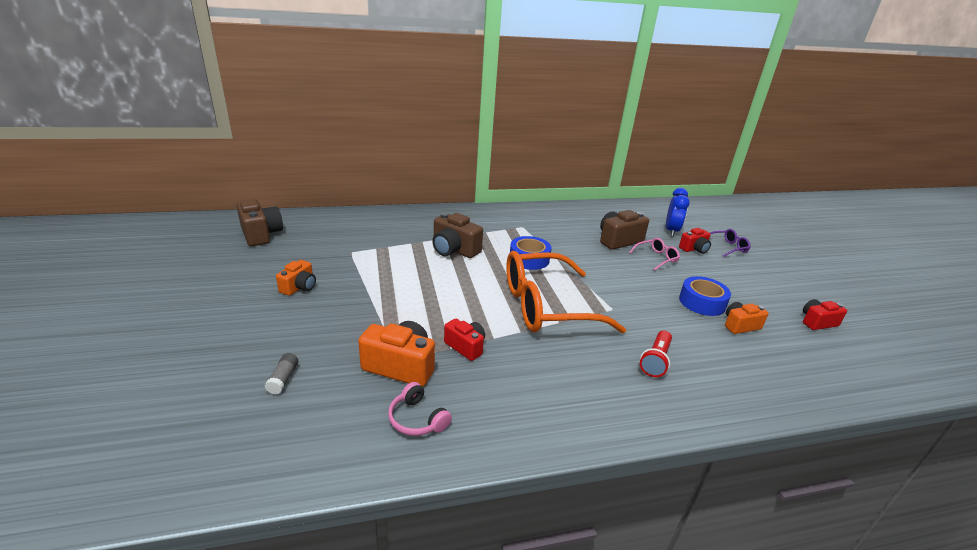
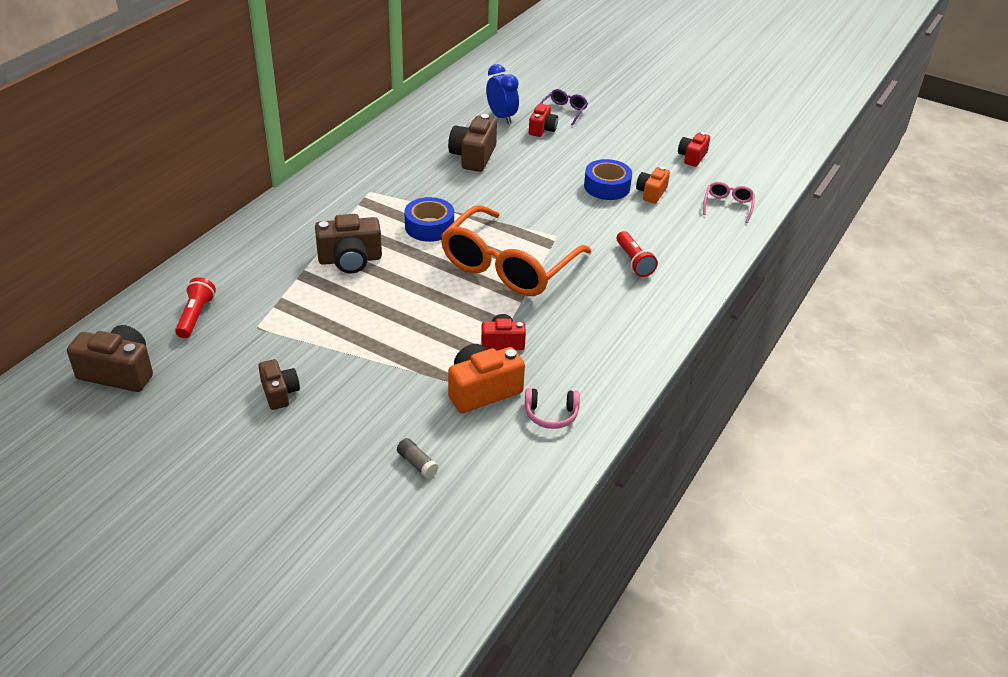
camera: 45 degrees left, 10 degrees up
(299, 287) = (279, 393): orange camera -> brown camera
(335, 232) = (195, 316): none -> red flashlight
(656, 258) = (526, 159): pink glasses -> pink glasses (728, 206)

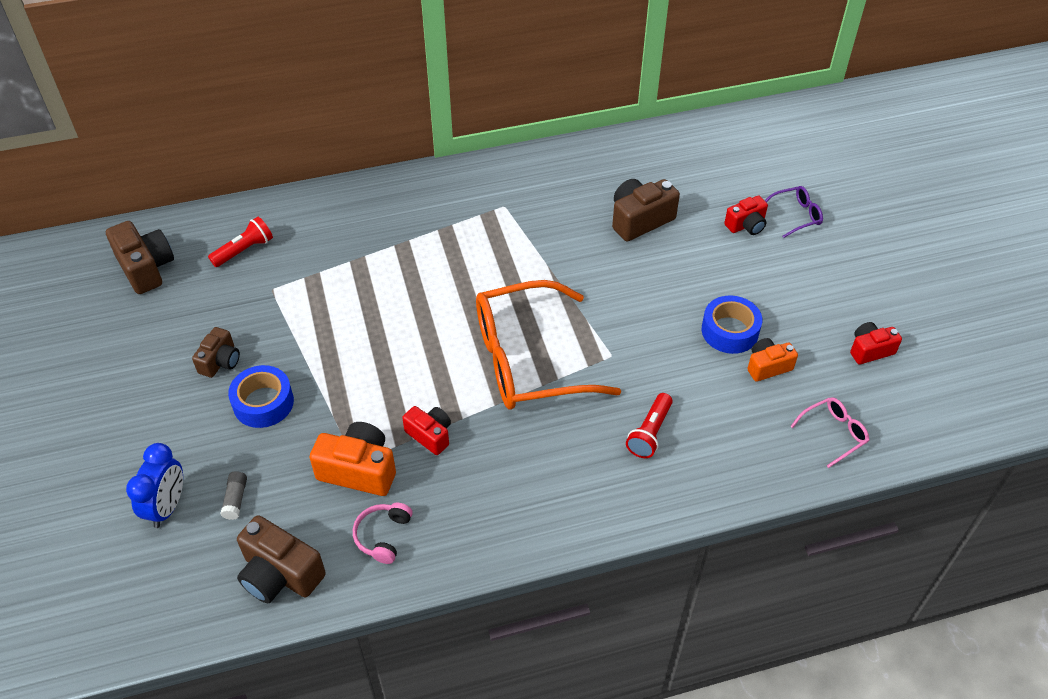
camera: 45 degrees right, 10 degrees up
(350, 260) = (409, 268): brown camera -> brown camera (280, 574)
(429, 227) = (510, 274): blue tape -> blue tape (263, 403)
(501, 117) = (722, 189): blue clock -> blue clock (167, 507)
(551, 414) = (383, 536): pink headphones -> pink headphones turned 60 degrees clockwise

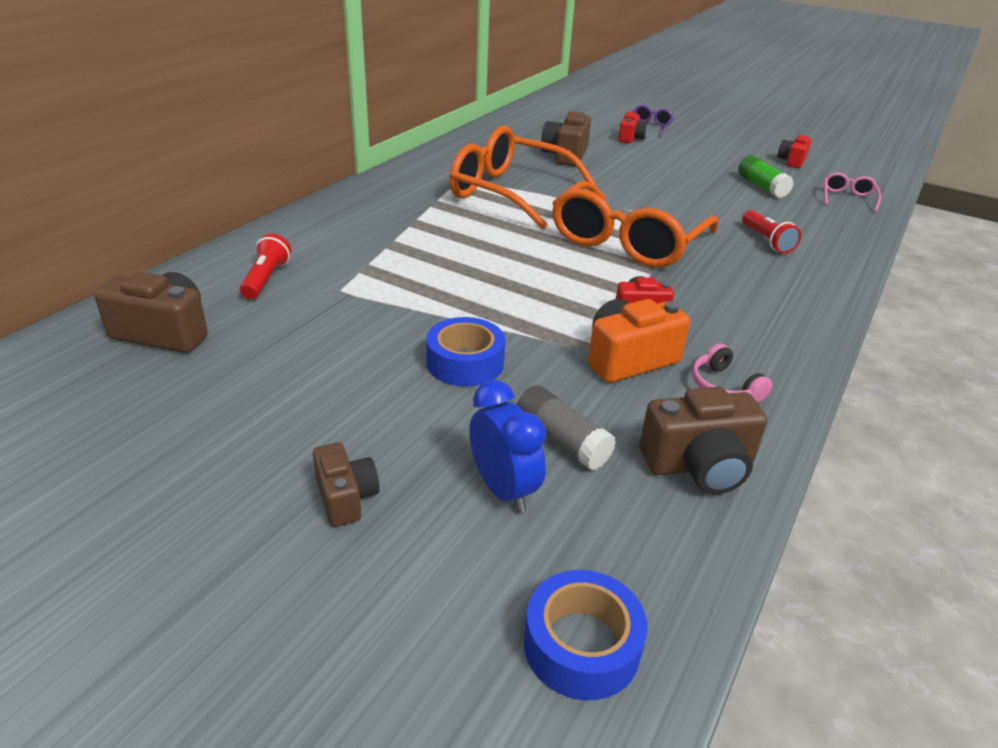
camera: 45 degrees left, 15 degrees down
(220, 361) = (370, 357): brown camera -> brown camera (346, 497)
(235, 499) = (562, 441): grey glue stick -> grey glue stick, size x1.61
(520, 246) = (510, 192): none -> orange glasses
(730, 331) = (712, 181): blue tape -> blue tape (581, 645)
(767, 366) = (761, 187): orange camera -> green glue stick

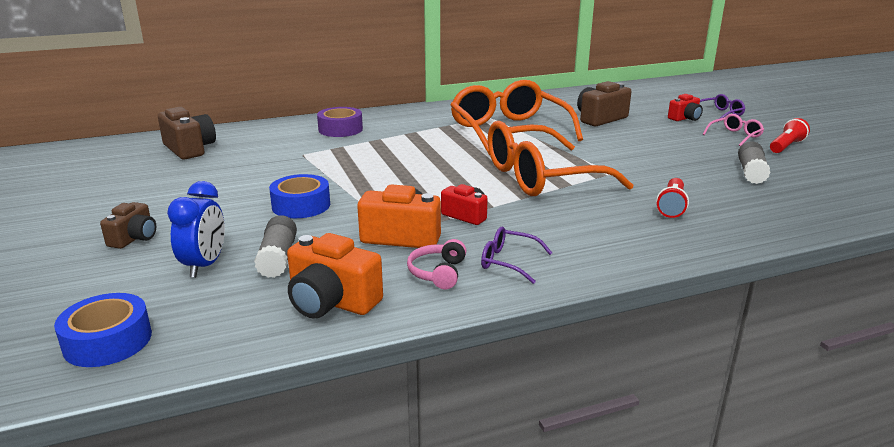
camera: 40 degrees right, 10 degrees down
(266, 279) = (276, 139): red flashlight -> red flashlight (786, 146)
(324, 240) = (340, 129): none -> purple tape
(699, 465) = (331, 302): brown camera -> orange camera
(753, 348) = (508, 262): none -> purple glasses
(761, 187) = (751, 172): green glue stick -> grey glue stick
(792, 161) = (830, 163): red camera -> none
(847, 198) = (836, 200): pink glasses -> pink glasses (735, 136)

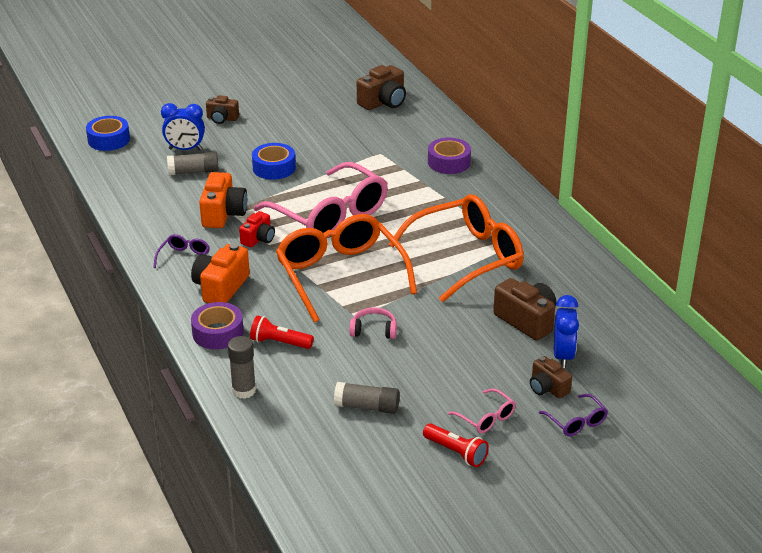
camera: 85 degrees right, 10 degrees up
(331, 302) = (139, 197): orange camera -> orange camera (221, 287)
(422, 179) = (330, 215): none -> pink glasses
(438, 273) = (171, 231): pink headphones -> pink headphones (374, 330)
(642, 112) = (563, 356): none -> blue clock
(668, 239) = (218, 333): none -> purple tape
(685, 118) = (547, 388): red camera -> brown camera
(766, 224) = (244, 390): none -> grey glue stick

